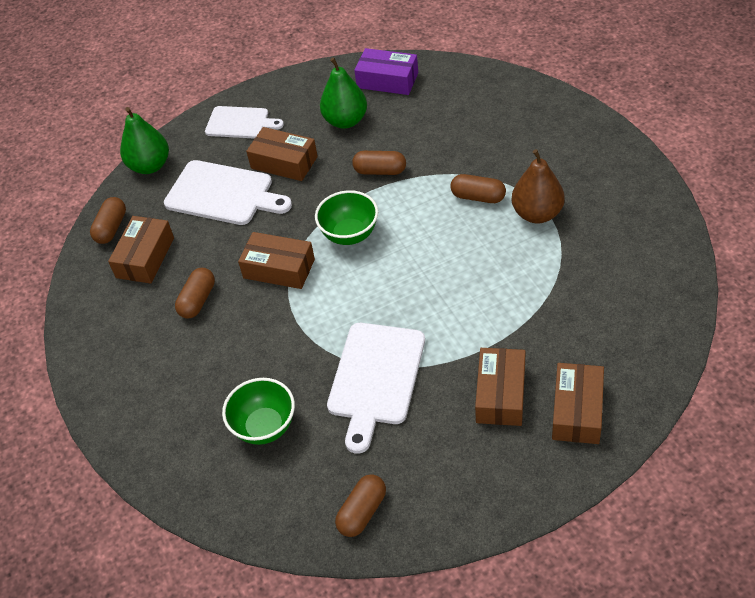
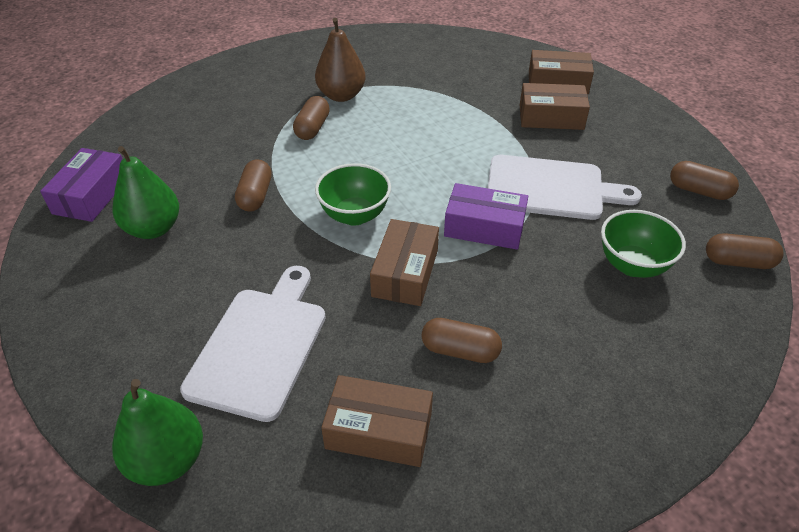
camera: 100 degrees left, 5 degrees down
(111, 228) = (308, 496): brown capsule -> brown capsule (738, 262)
(240, 123) = (108, 343): white cutting board -> none
(284, 162) = (214, 283): brown box -> none
(325, 322) = (484, 227): none -> purple box

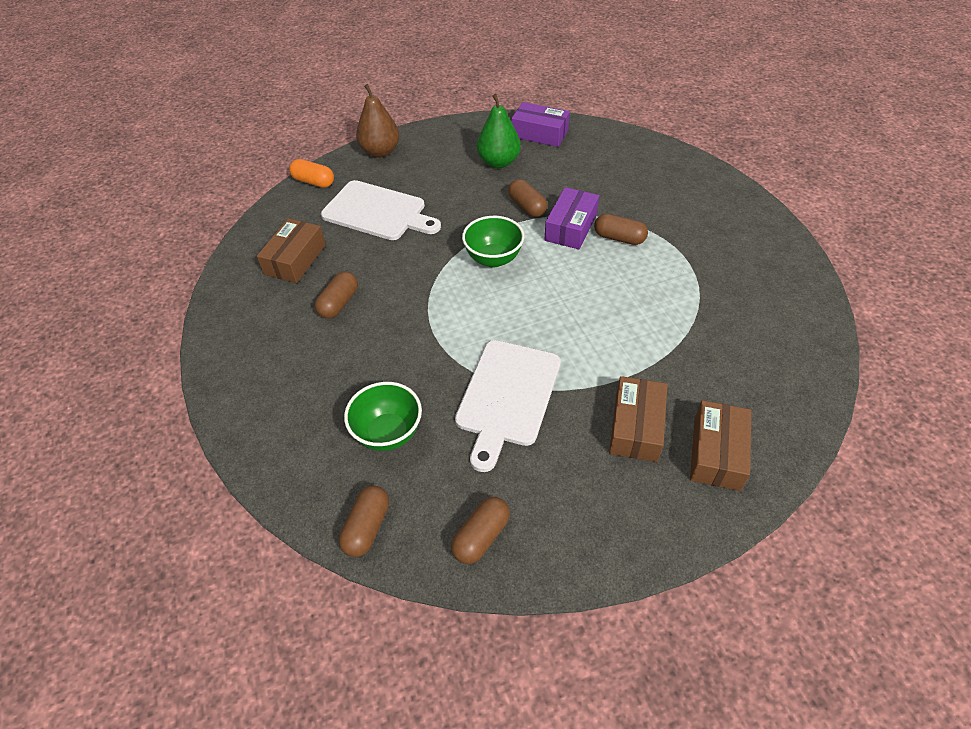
camera: 100 degrees right, 5 degrees up
(167, 460) = (314, 182): green pear -> orange capsule
(255, 196) = (527, 207): brown capsule -> brown capsule turned 45 degrees clockwise
(341, 95) = (676, 258): brown pear -> brown pear (380, 152)
(405, 273) = (422, 282): brown box -> none
(484, 227) = (462, 337): purple box -> purple box (571, 227)

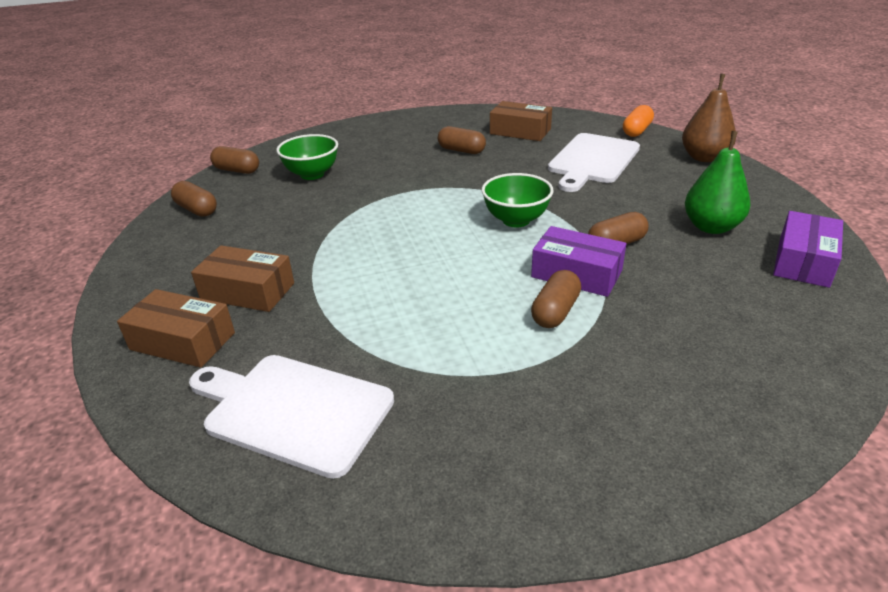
camera: 95 degrees right, 15 degrees down
(507, 396) = (322, 223): white cutting board -> white cutting board (293, 410)

